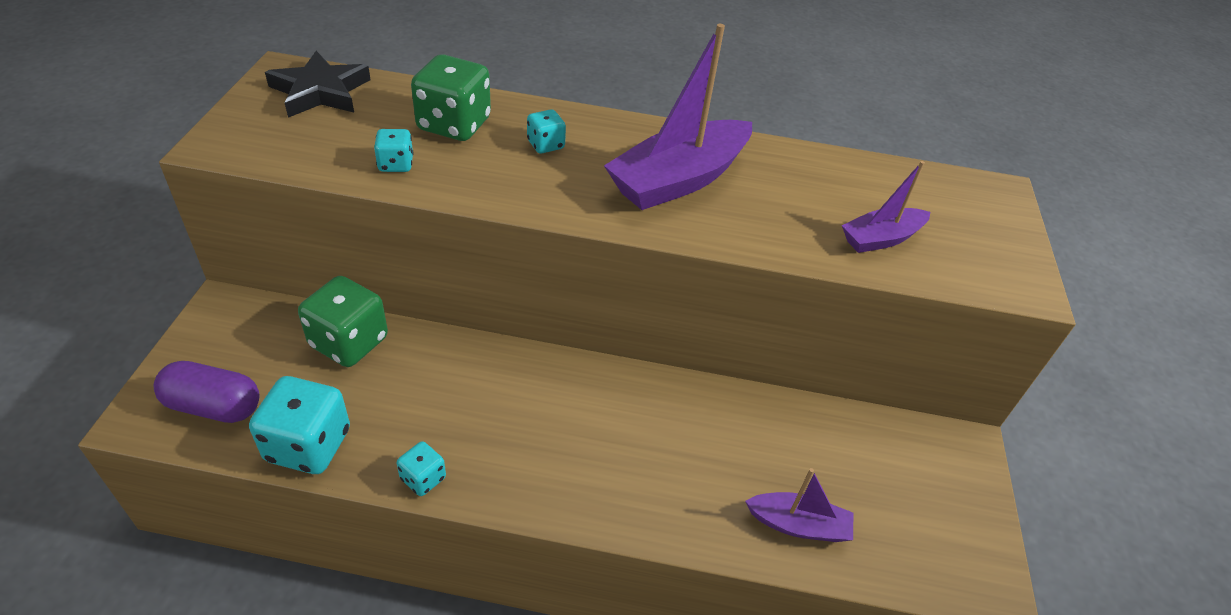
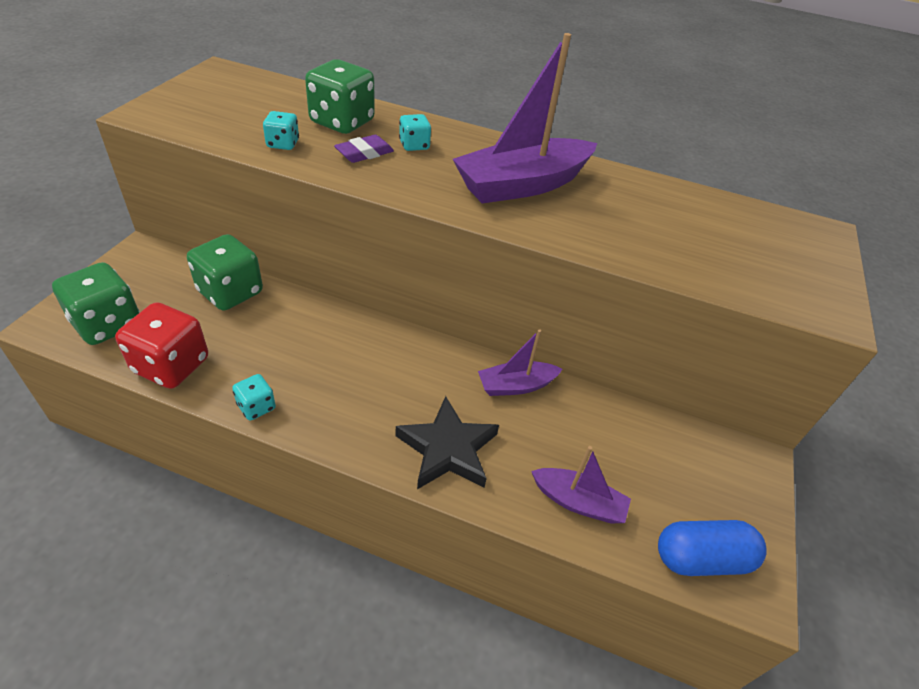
camera: 10 degrees right, 0 degrees up
(214, 406) = (107, 324): purple capsule -> green dice
(308, 445) = (171, 365): turquoise dice -> red dice
(320, 91) = (242, 87): black star -> black star (447, 449)
(493, 164) = (364, 153): none -> purple eraser
(881, 239) = (697, 254): purple boat -> purple boat (516, 386)
(933, 562) = (701, 558): none -> blue capsule

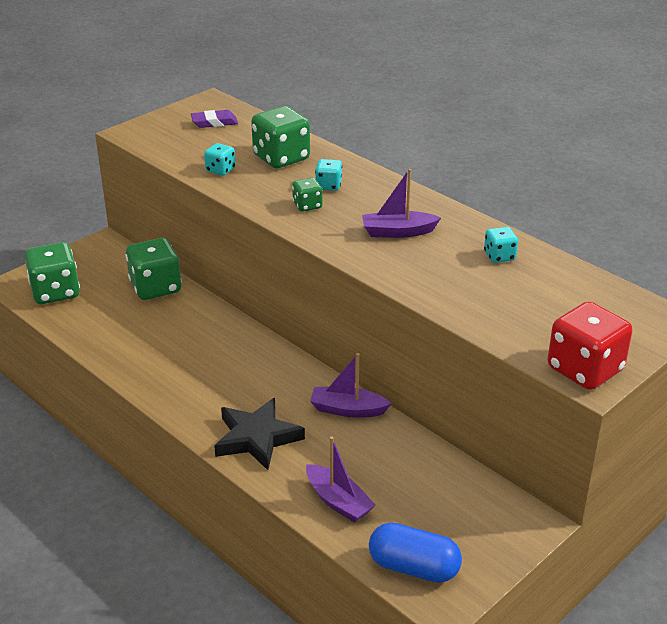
camera: 30 degrees right, 10 degrees down
(171, 365) = (85, 330): red dice -> red dice (585, 369)
(256, 407) = (130, 373): turquoise dice -> turquoise dice (499, 256)
(364, 153) = (281, 186): purple eraser -> purple eraser (214, 122)
(408, 170) = (307, 205): none -> green dice
(522, 185) = (398, 232): purple boat -> purple boat, size x0.55

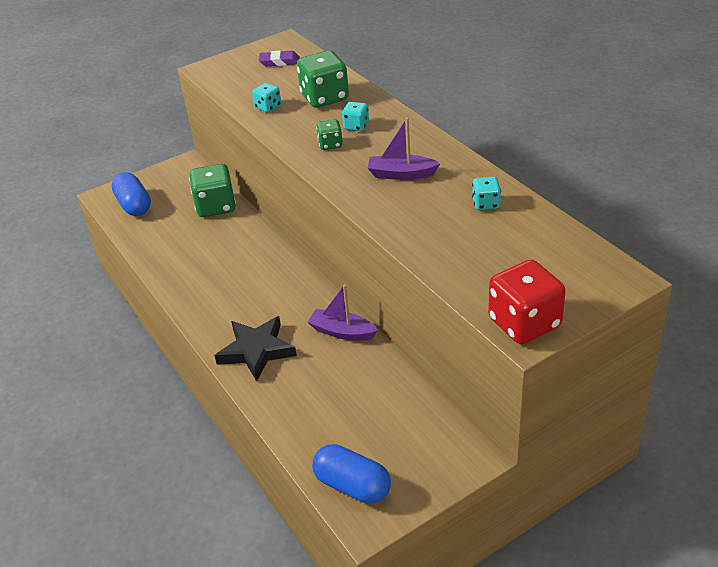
camera: 15 degrees right, 5 degrees up
(55, 292) = (134, 205): green dice -> blue capsule
(338, 501) = (307, 416): purple boat -> none

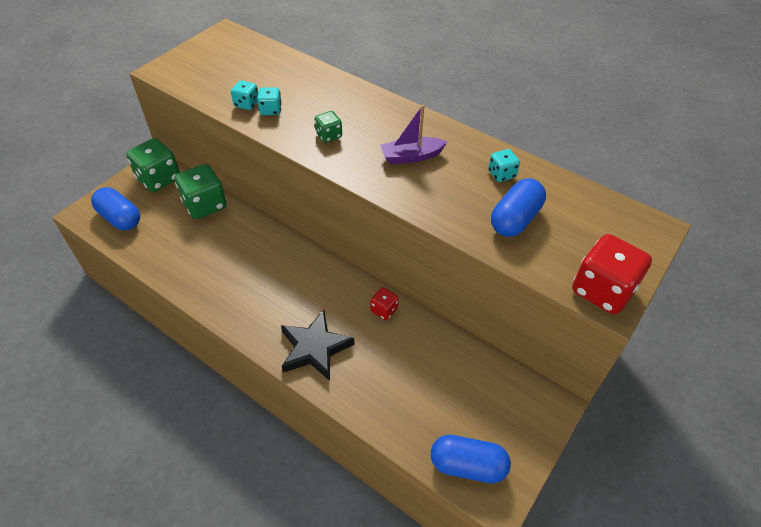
camera: 25 degrees left, 10 degrees up
(279, 62) = (233, 54): purple eraser -> none
(324, 98) = (297, 87): green dice -> green dice (159, 179)
(342, 332) = (384, 310): purple boat -> red dice
(356, 126) = (343, 113): turquoise dice -> turquoise dice (271, 110)
(473, 246) = (515, 219): none -> blue capsule

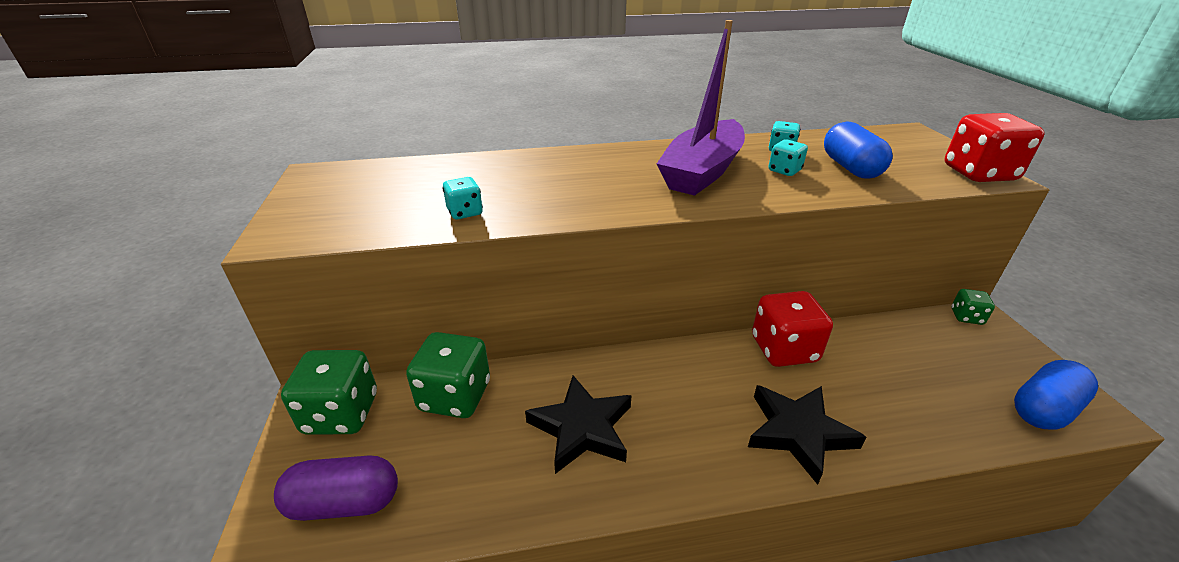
camera: 45 degrees left, 15 degrees down
(120, 218) = (344, 503): blue capsule -> purple capsule
(231, 262) = (582, 428): none -> black star
(271, 110) = (504, 204): turquoise dice -> turquoise dice (784, 170)
(329, 135) = (604, 193): green dice -> green dice (966, 317)
(384, 310) = (784, 349): red dice -> red dice, size x1.94
(411, 156) = (702, 171): purple boat -> purple boat, size x1.83

